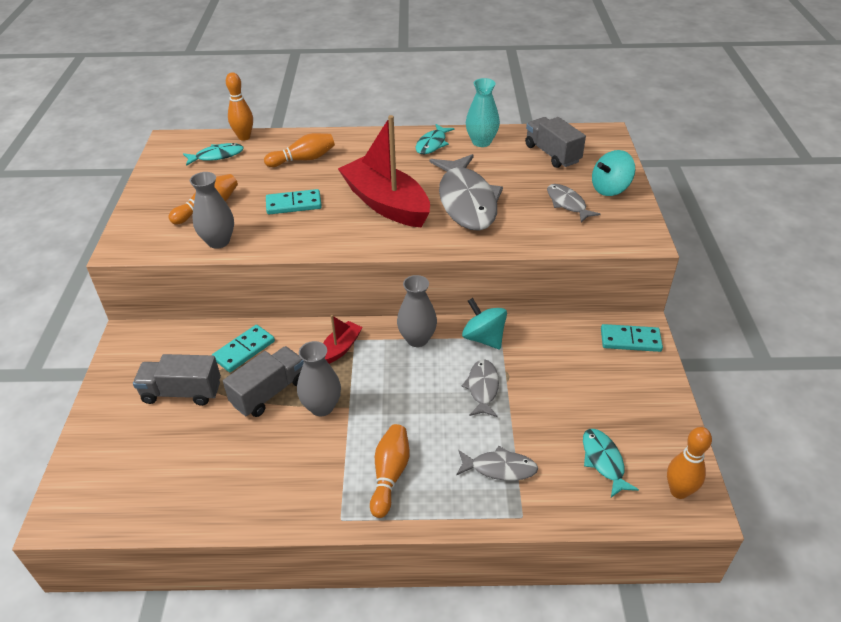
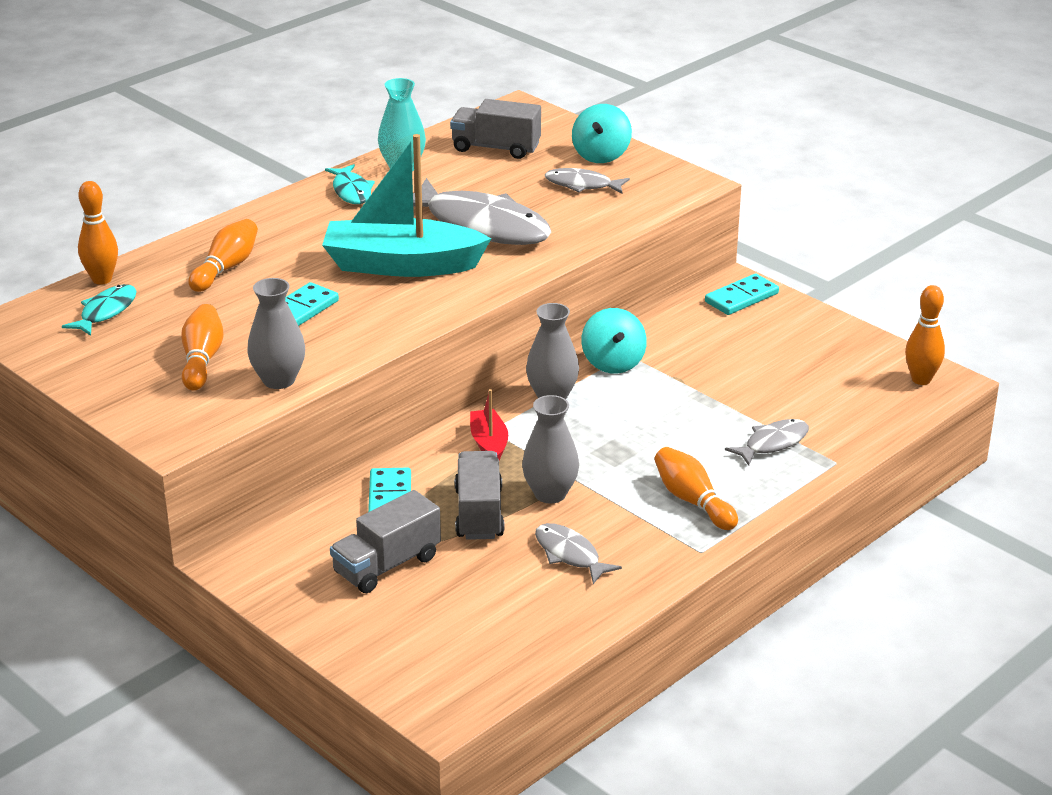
camera: 45 degrees left, 10 degrees down
(386, 204) = (401, 265): red boat -> turquoise boat
(482, 388) = (672, 399): grey fish -> grey fish (569, 554)
(483, 338) = (613, 363): turquoise spinning top -> turquoise spinning top turned 105 degrees counterclockwise
(603, 461) = (842, 392): turquoise fish -> none

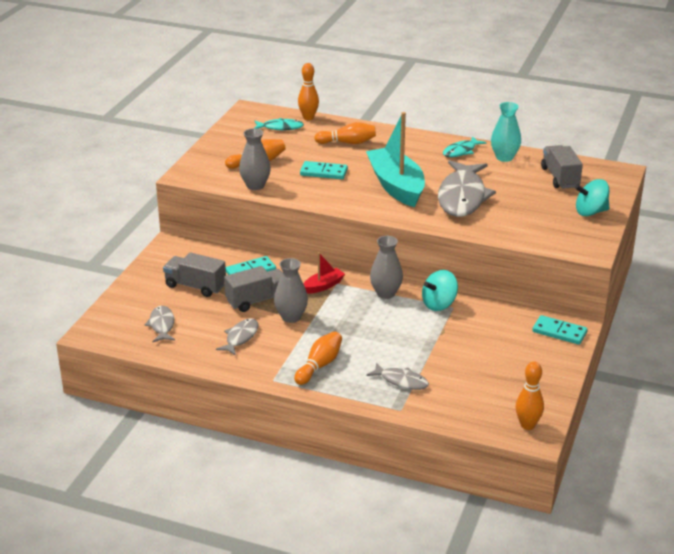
camera: 65 degrees right, 0 degrees up
(582, 185) = (545, 215): grey fish -> grey fish (162, 325)

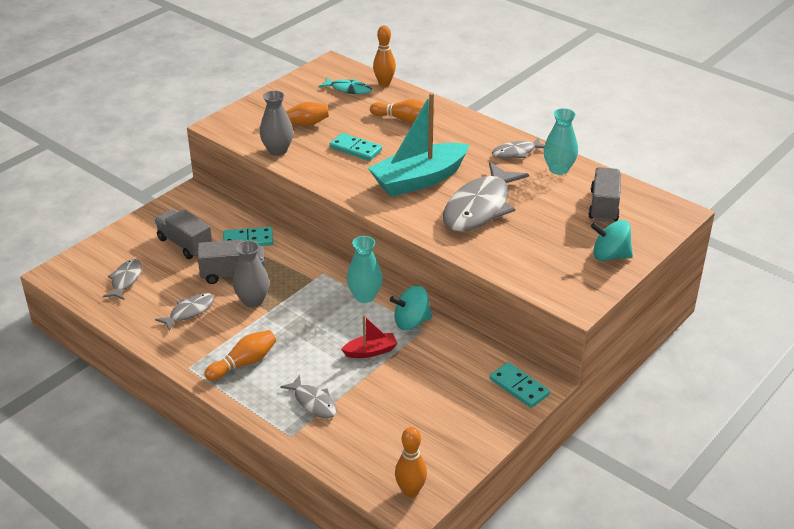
camera: 20 degrees right, 5 degrees up
(323, 286) = (308, 273): red boat -> red boat (371, 351)
(386, 293) = (365, 296): grey vase -> turquoise vase
(396, 186) = (419, 180): turquoise boat -> turquoise boat turned 120 degrees counterclockwise
(461, 151) = (516, 152): turquoise fish -> grey fish

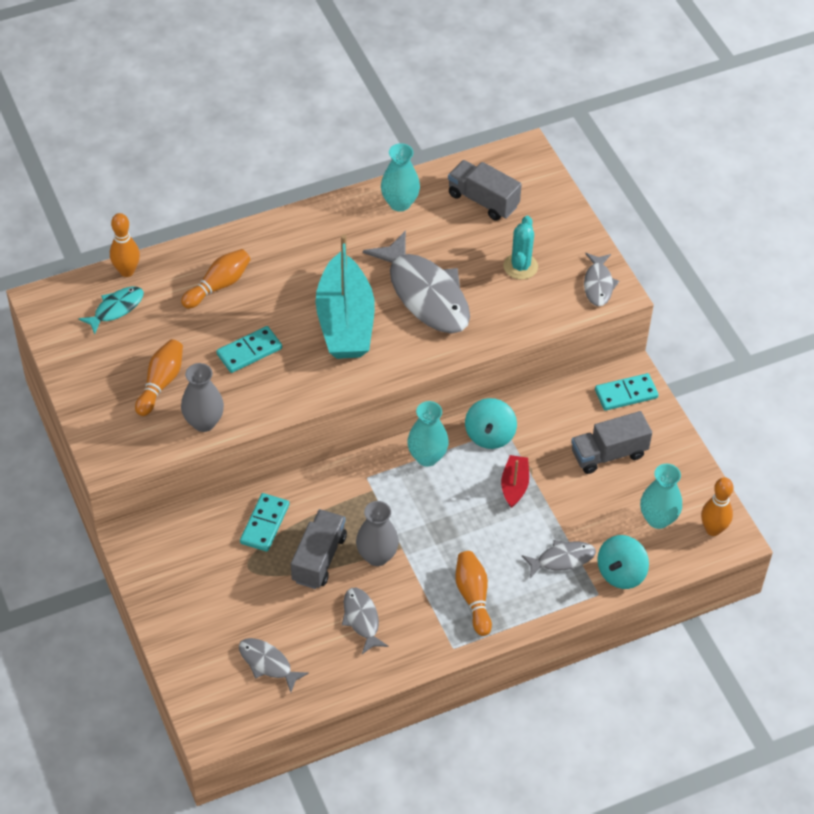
camera: 65 degrees left, 15 degrees up
(185, 244) = (235, 586): grey truck -> grey truck (608, 454)
(396, 450) = (658, 519): none -> turquoise vase
(516, 152) = (348, 221): grey fish -> grey fish (598, 284)
(554, 245) = (520, 266): none -> turquoise cactus
(610, 256) = (561, 235): turquoise spinning top -> turquoise spinning top (621, 573)

